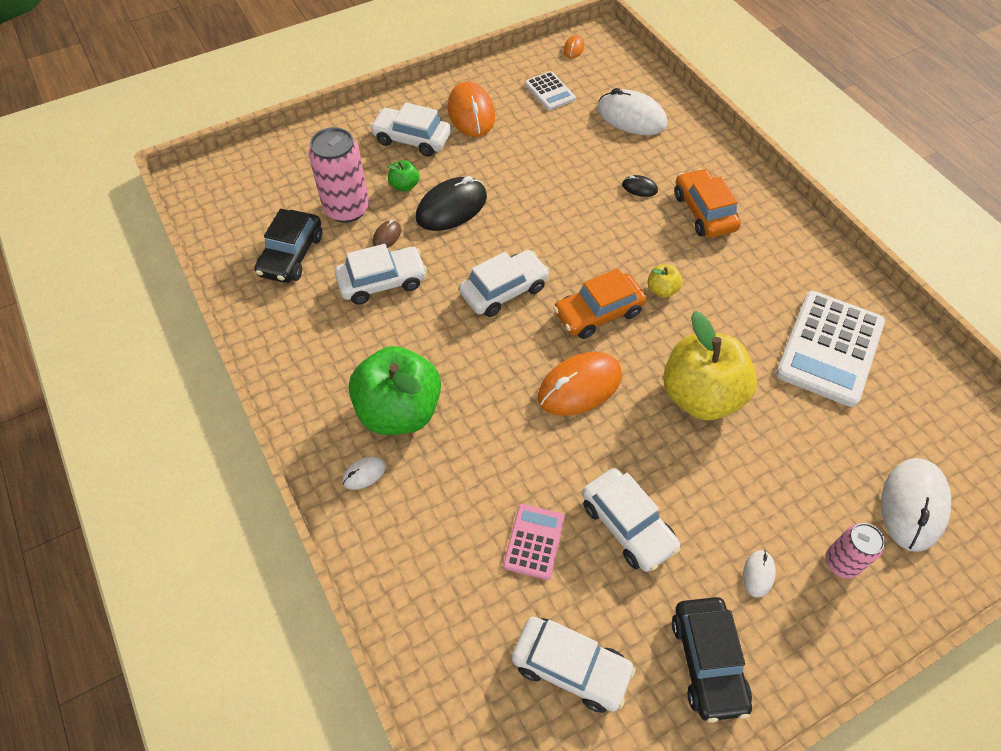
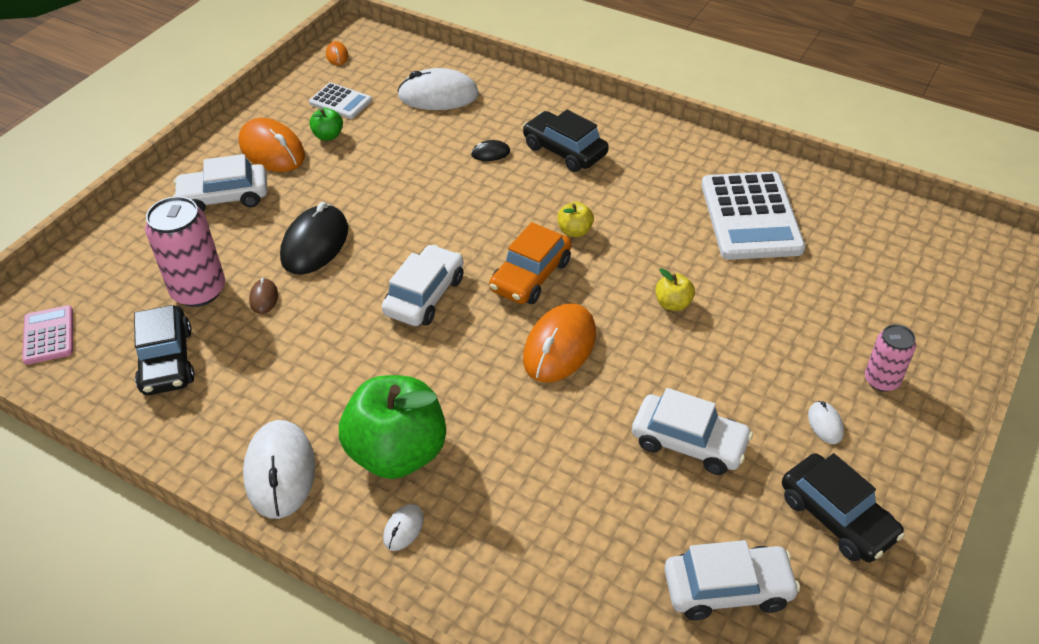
camera: 30 degrees left, 10 degrees down
(382, 282) = (290, 342): white car -> none
(404, 186) = (248, 243): green apple -> green apple (328, 136)
(534, 541) = (616, 501): pink calculator -> pink calculator (49, 335)
(700, 396) = (673, 304): yellow apple -> yellow apple, size x0.42
(704, 212) = (564, 150): orange car -> black car
(913, 505) = (902, 308): white mouse -> white mouse (280, 472)

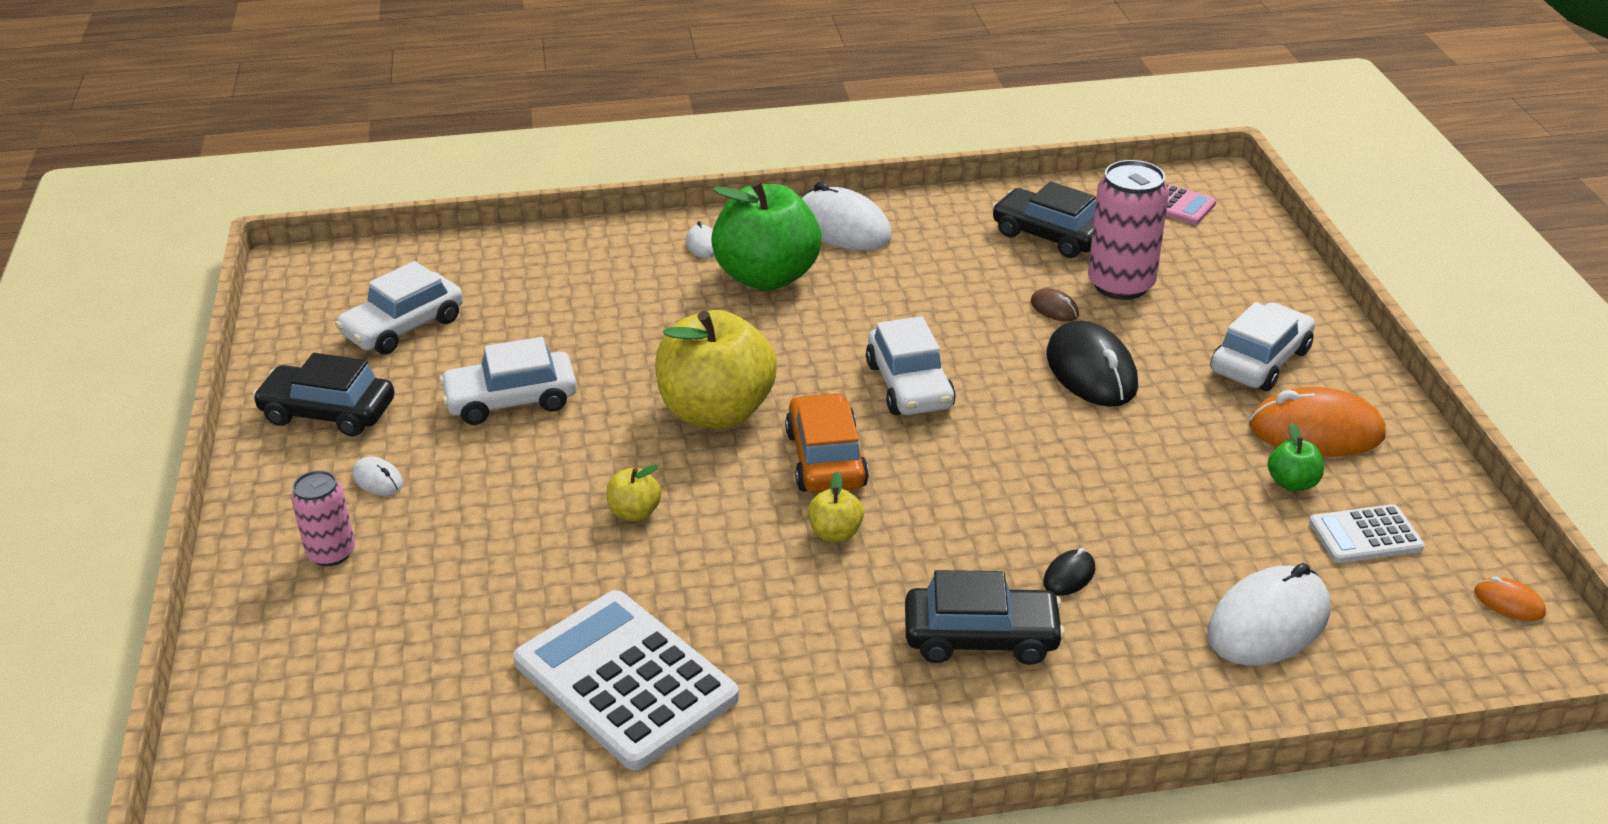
camera: 140 degrees right, 10 degrees down
(559, 347) = (716, 412): orange mouse -> yellow apple

